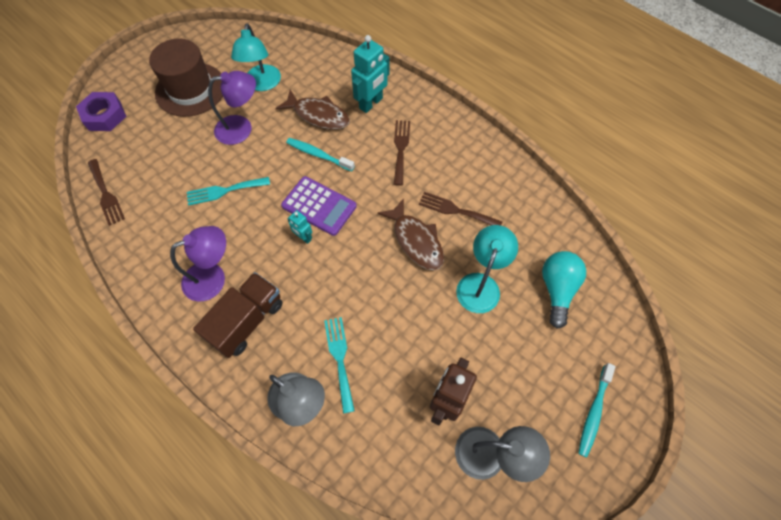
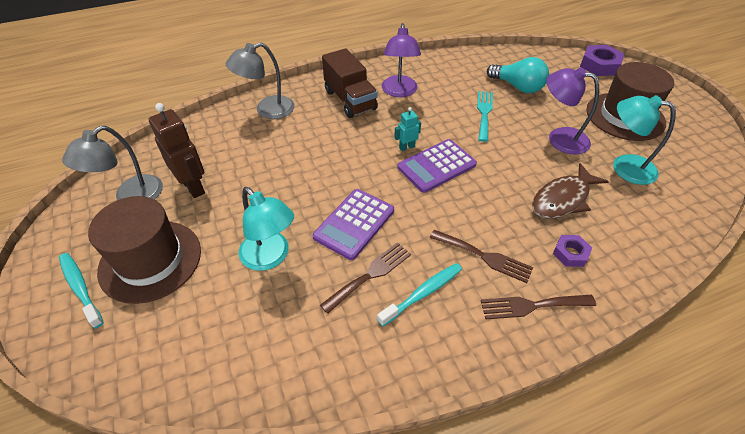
camera: 115 degrees right, 15 degrees down
(106, 194) = (509, 56): brown fork -> brown fork (532, 306)
(241, 128) = (559, 138): purple lamp -> purple lamp turned 105 degrees clockwise
(318, 155) = (503, 183): turquoise toothbrush -> turquoise toothbrush (423, 293)
(339, 359) = (281, 138): turquoise fork -> none
(371, 103) = (570, 253): turquoise robot -> purple nut
(416, 241) = (354, 224): brown fish -> purple calculator
(538, 376) = (150, 260): none -> brown hat
(557, 289) = (210, 327): turquoise light bulb -> turquoise light bulb (517, 87)

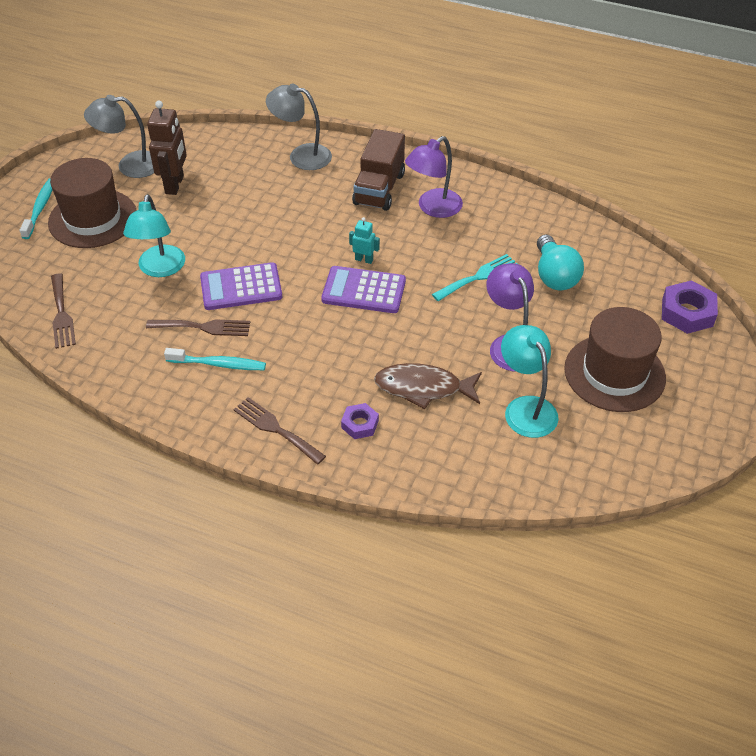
camera: 45 degrees right, 0 degrees up
(484, 256) = (294, 376): brown fork -> brown fork (61, 314)

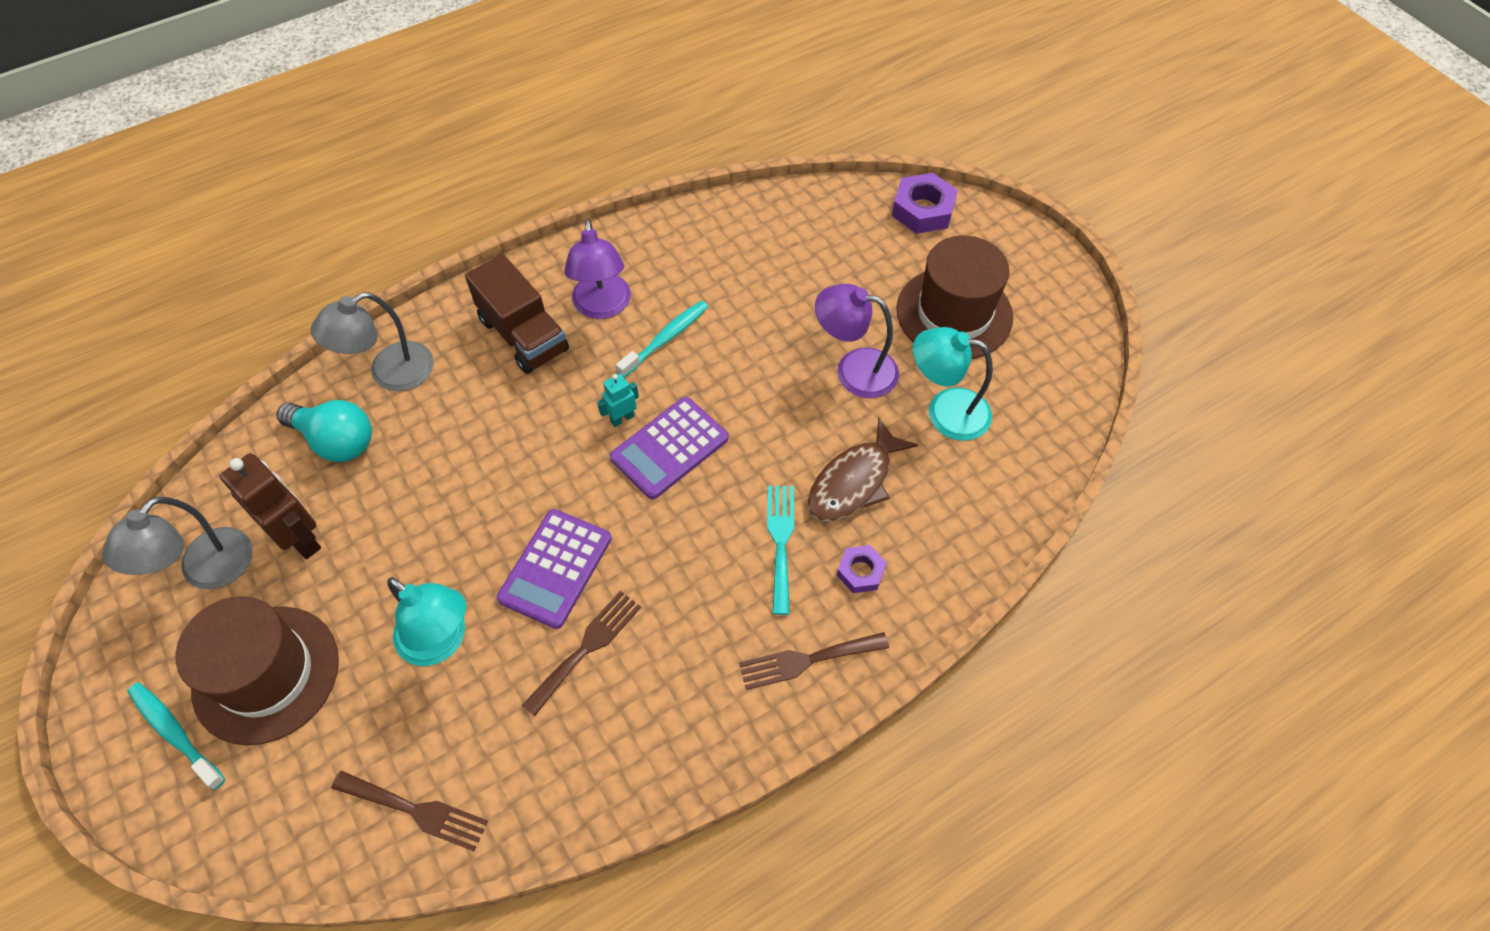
camera: 55 degrees left, 10 degrees up
(218, 364) = (661, 665): turquoise toothbrush -> turquoise toothbrush (666, 338)
(478, 277) = (739, 334): turquoise fork -> turquoise fork (780, 541)
(554, 275) = (792, 273): turquoise light bulb -> turquoise light bulb (336, 441)

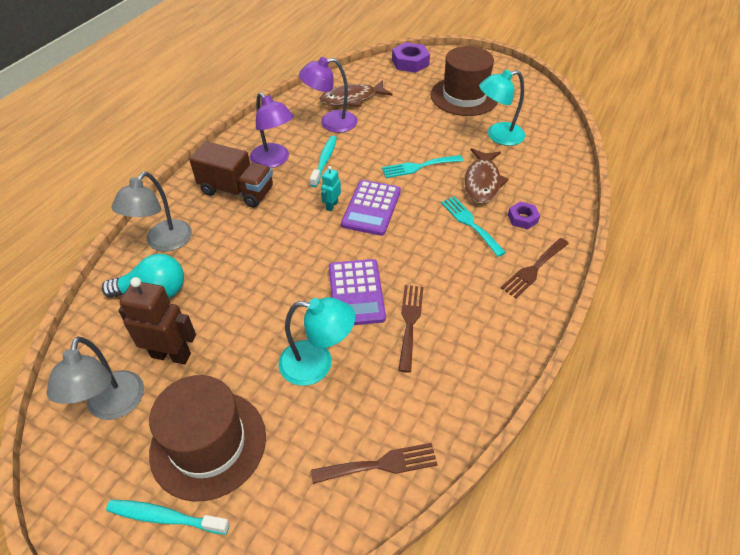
camera: 30 degrees left, 10 degrees down
(783, 244) = (352, 99): none -> brown fish
(785, 410) = (418, 167): none -> turquoise fork
(854, 370) = (437, 136): purple lamp -> purple lamp (331, 123)

